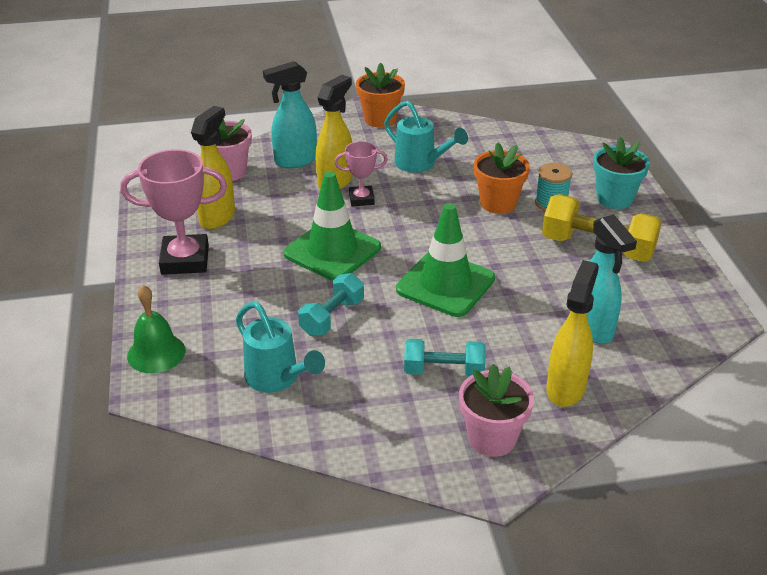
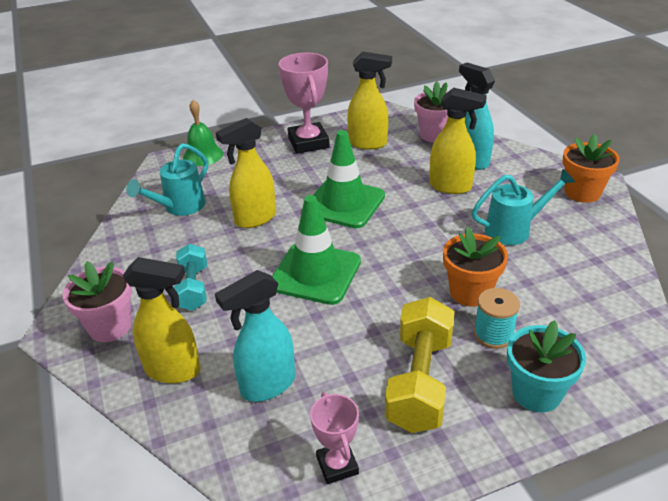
camera: 80 degrees right, 0 degrees up
(332, 317) = (255, 219): turquoise dumbbell -> yellow spray bottle
(361, 199) = (430, 205): pink trophy -> pink trophy (337, 465)
(420, 164) = (514, 230): turquoise watering can -> turquoise watering can turned 135 degrees counterclockwise

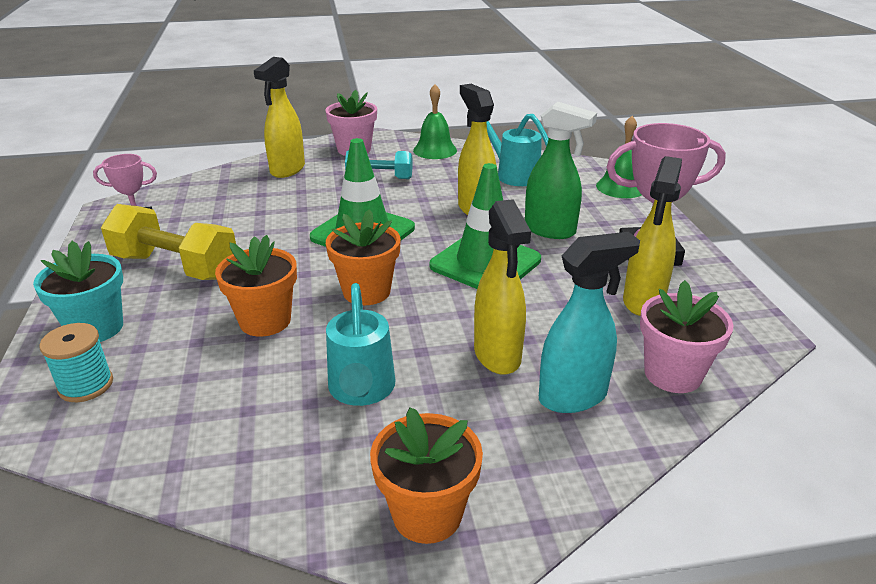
camera: 100 degrees right, 5 degrees down
(116, 263) = (435, 150): none -> green bell
(267, 385) = (238, 201): turquoise spray bottle -> none
(285, 180) = (550, 230): none -> green spray bottle
(407, 251) = (366, 291): none -> orange flower pot
(451, 187) = (497, 356): yellow spray bottle -> yellow spray bottle turned 45 degrees counterclockwise
(493, 334) = (191, 321): turquoise spool -> turquoise spool (86, 385)

